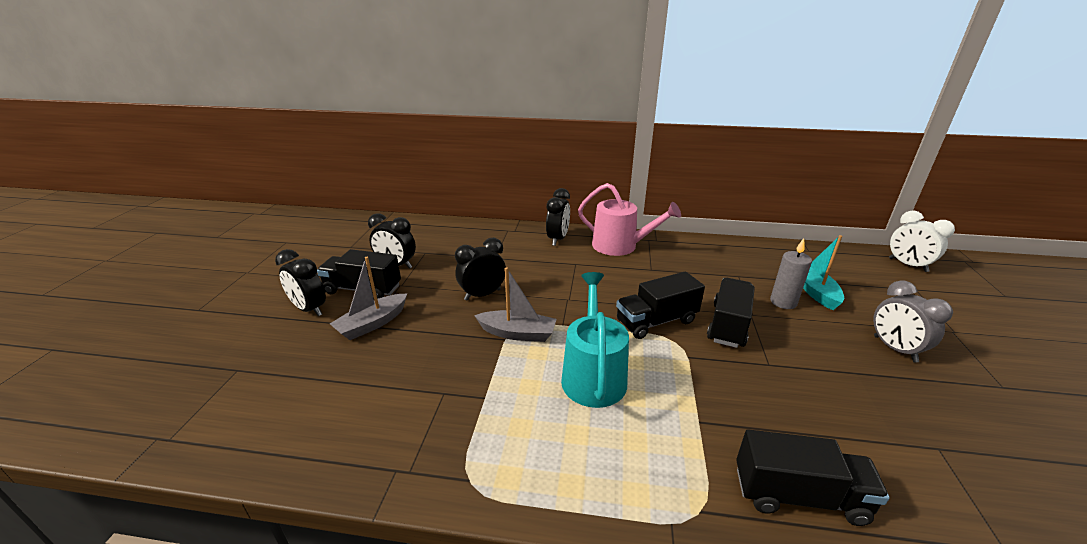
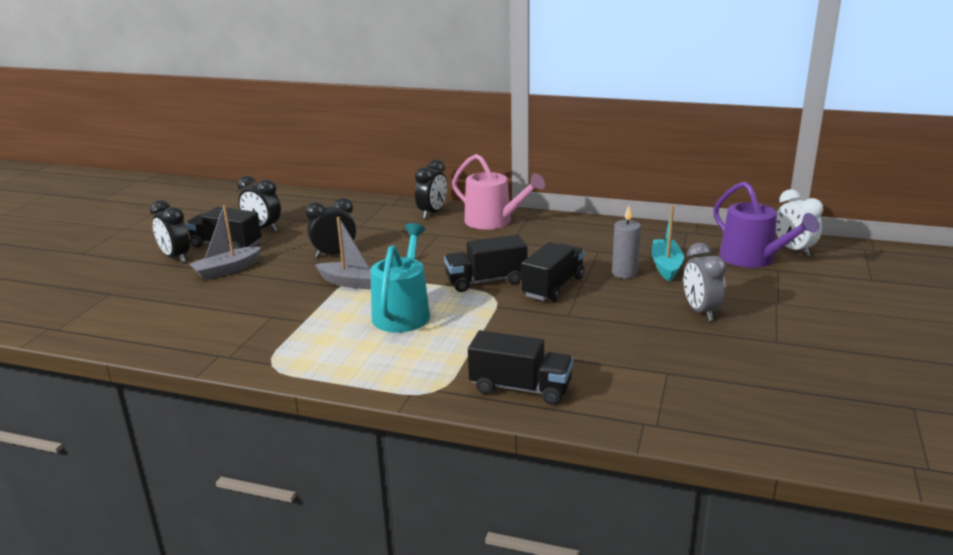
camera: 10 degrees right, 5 degrees down
(883, 277) = (752, 259): none -> purple watering can

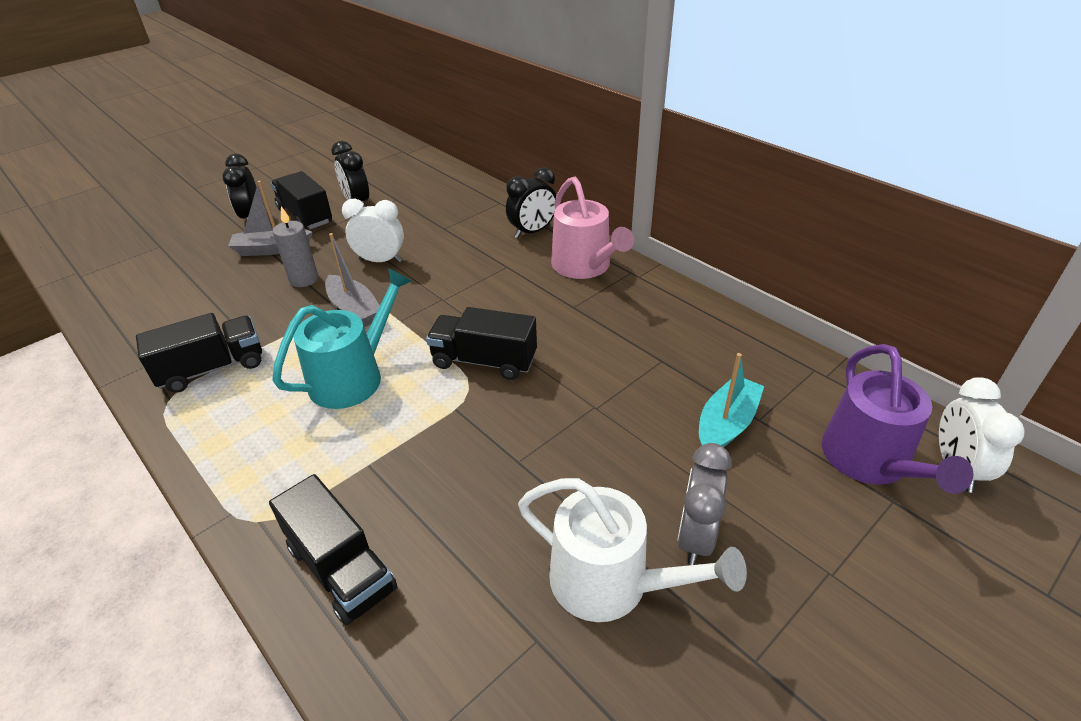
camera: 30 degrees right, 15 degrees up
(334, 254) = (380, 261): black clock -> white clock
(553, 287) = (548, 403): black truck -> black truck (212, 368)
(624, 273) = (658, 415): grey candle -> grey candle (304, 279)
(678, 341) = (610, 582): none -> white watering can

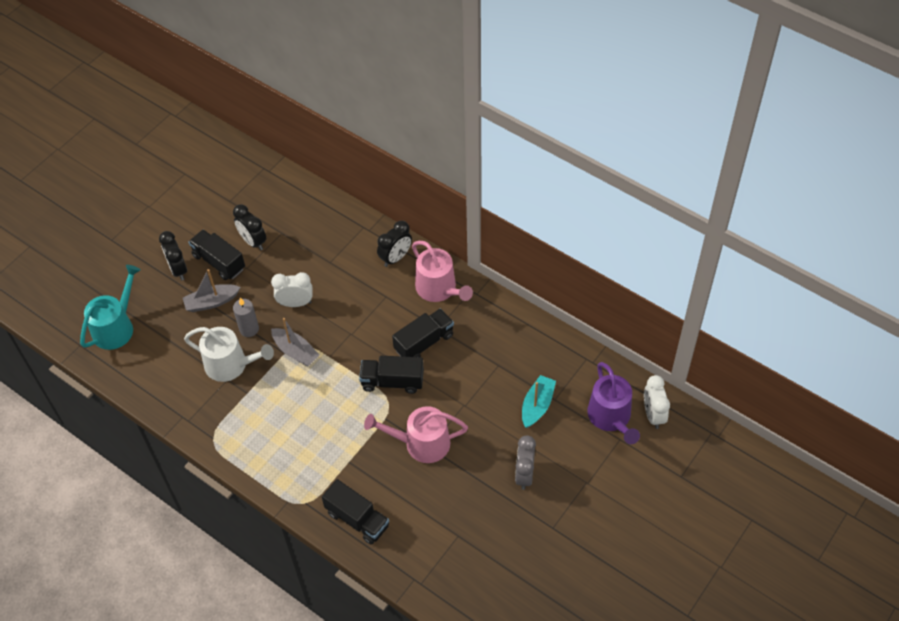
camera: 10 degrees left, 15 degrees up
(212, 368) = (227, 413): black truck -> black truck (424, 342)
(353, 377) = (317, 405): turquoise watering can -> turquoise watering can (116, 327)
(506, 454) = (421, 443): none -> pink watering can
(610, 582) = (486, 504): white watering can -> white watering can (231, 365)

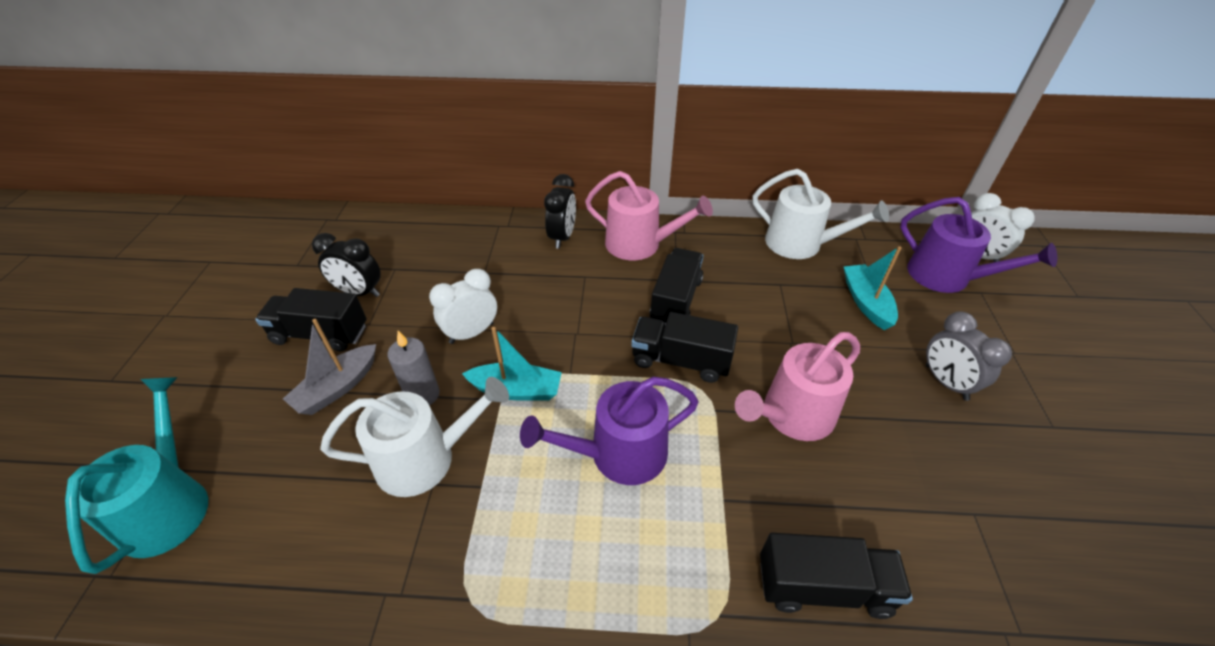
camera: 35 degrees left, 10 degrees down
(178, 269) = (255, 370): black clock -> none
(295, 351) = (516, 390): grey boat -> turquoise boat
(319, 413) = (619, 454): none -> purple watering can
(392, 381) = (680, 361): black truck -> black truck turned 45 degrees clockwise
(543, 343) = (800, 244): none -> white watering can

